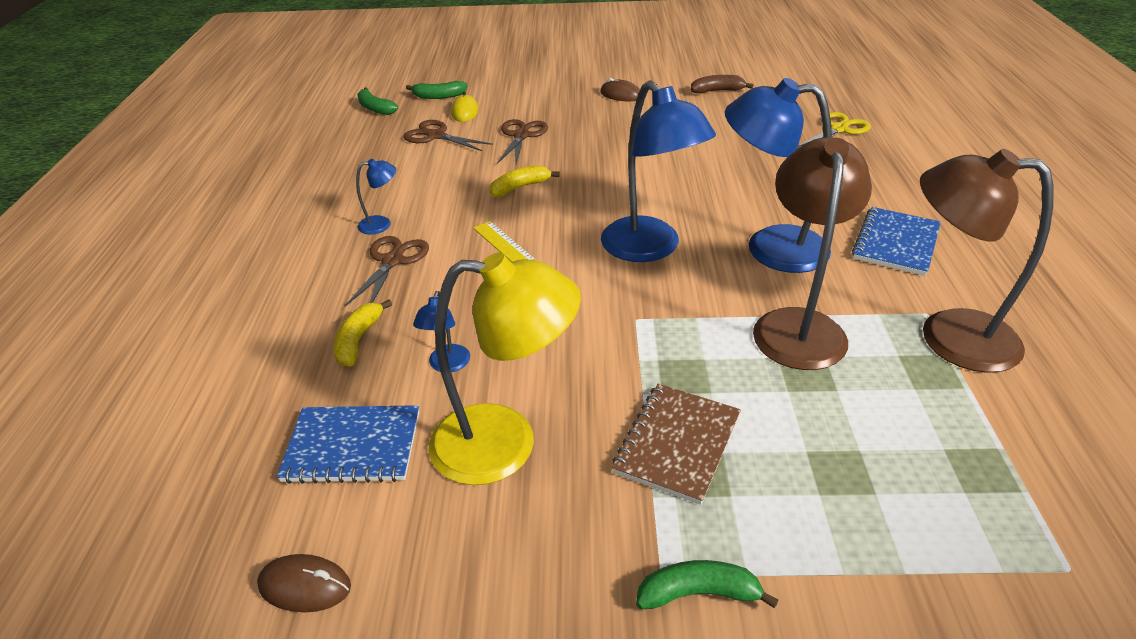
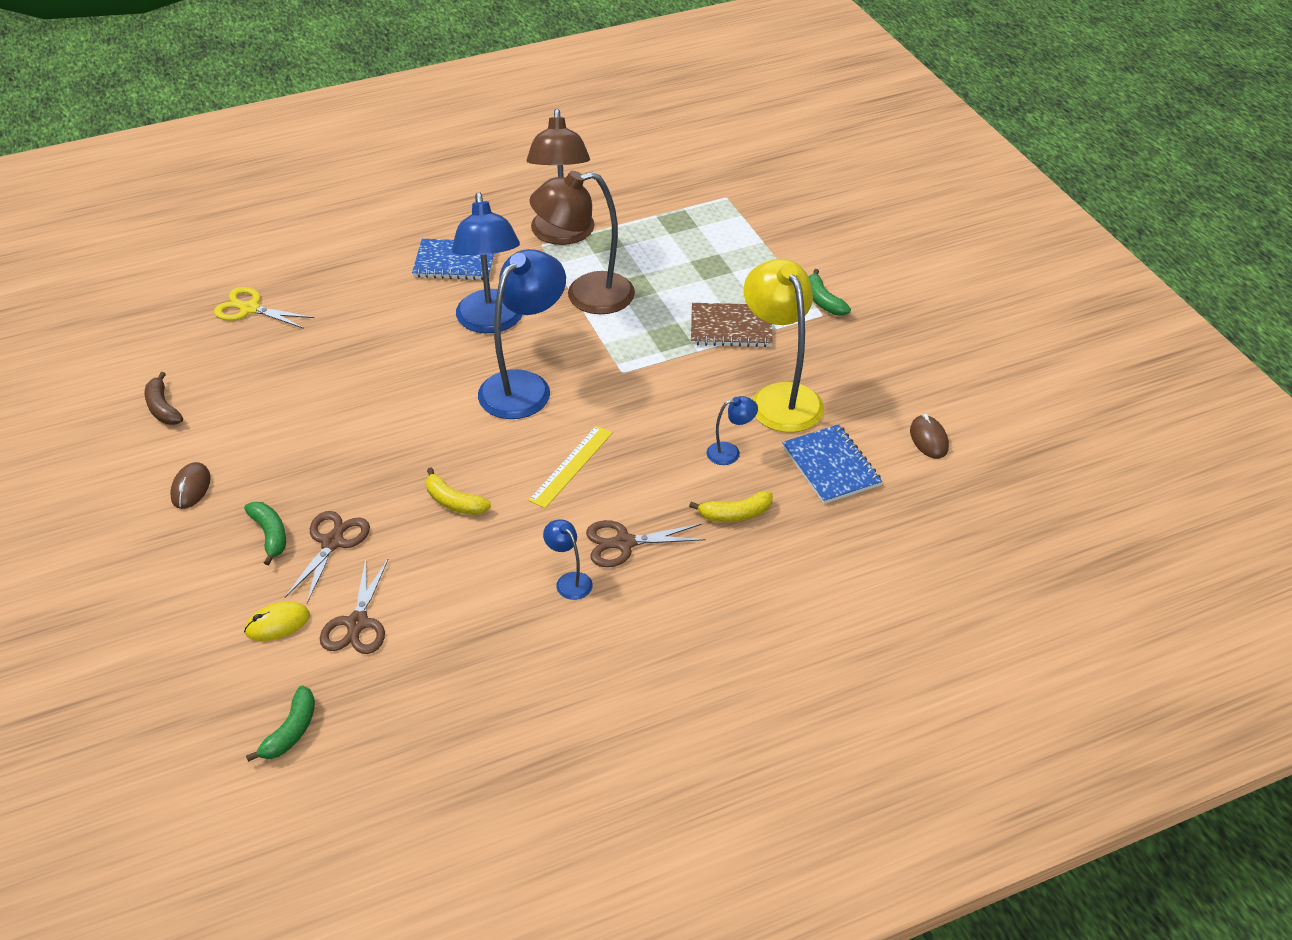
camera: 115 degrees left, 5 degrees up
(438, 96) = (232, 674): green banana -> green banana (270, 535)
(521, 135) = (332, 542): brown scissors -> brown scissors turned 120 degrees clockwise

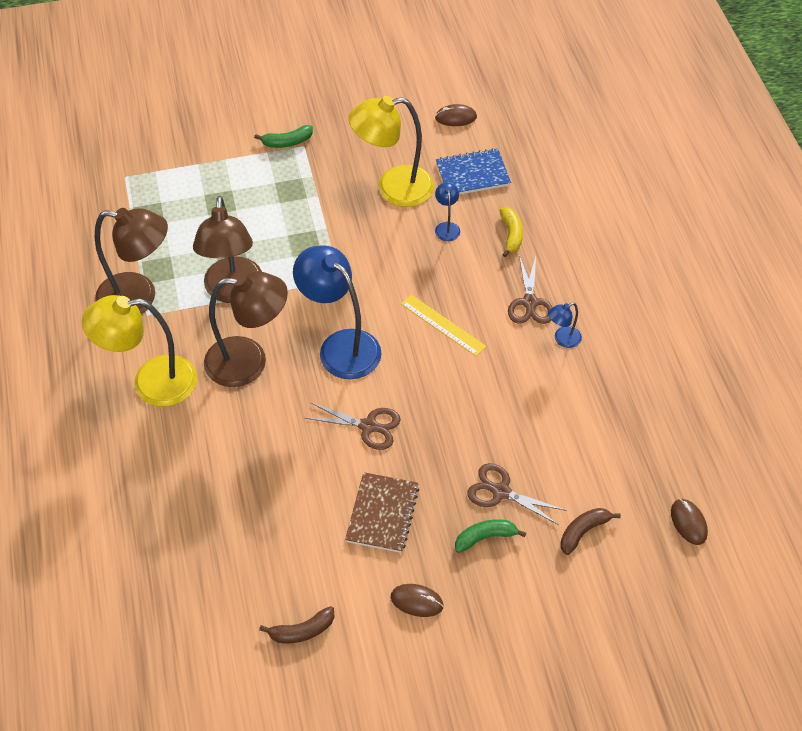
camera: 80 degrees left, 10 degrees up
(249, 309) = (169, 558): yellow scissors -> none
(277, 624) = (583, 531): yellow mouse -> brown banana
(291, 731) = (688, 522): green banana -> brown mouse
(357, 624) = (589, 477): brown scissors -> brown scissors (368, 426)
(454, 502) = (468, 405): yellow banana -> none
(455, 262) = (151, 382): blue notebook -> yellow lamp
(491, 322) = (249, 362): blue lamp -> brown lamp
(731, 327) = (303, 203): brown notebook -> brown notebook (382, 514)

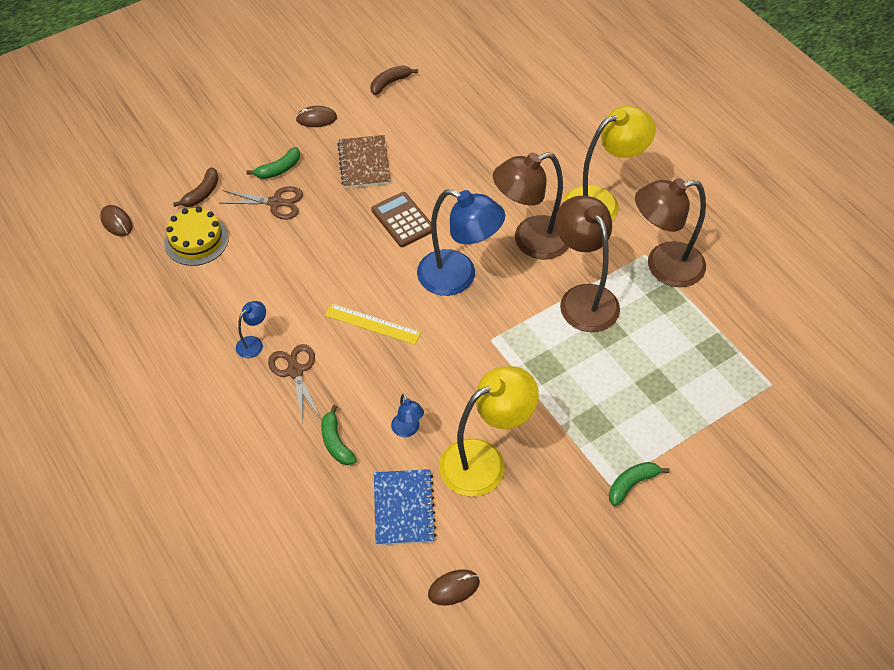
camera: 160 degrees right, 0 degrees up
(368, 426) = (402, 220): brown scissors -> brown calculator
(472, 174) = (403, 508): blue notebook -> blue notebook turned 60 degrees counterclockwise
(511, 235) = (336, 442): yellow banana -> green banana
(600, 470) = (196, 240): none -> yellow cake

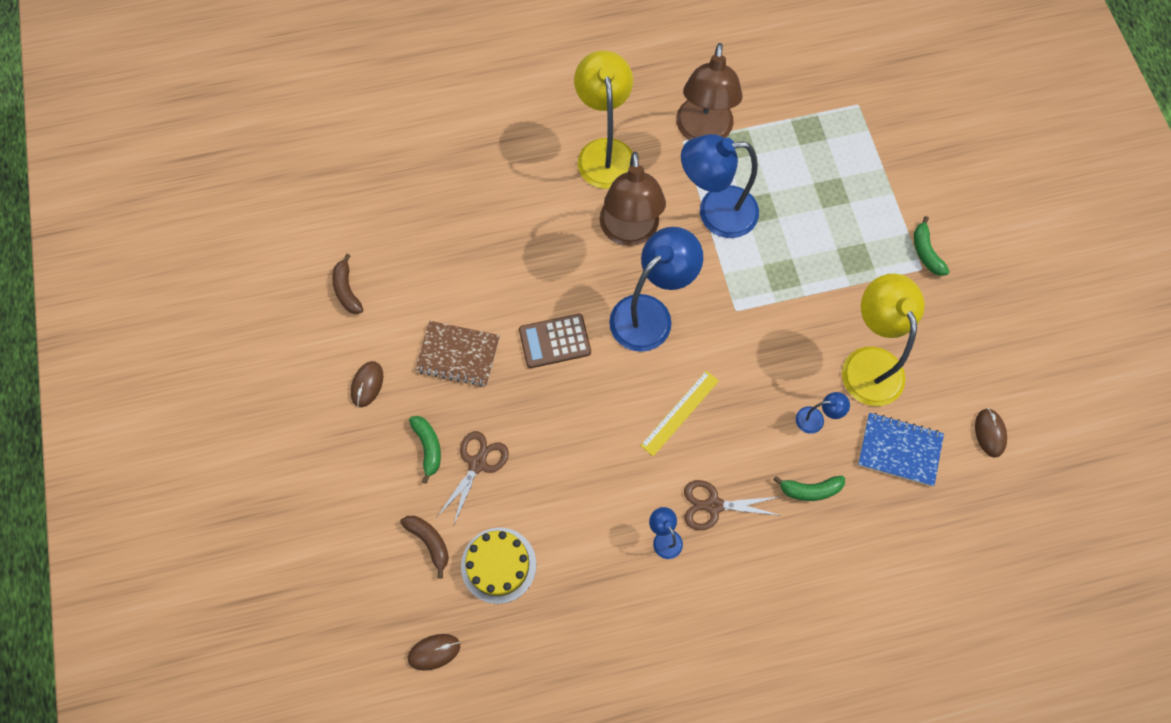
camera: 70 degrees left, 15 degrees up
(583, 298) = (715, 213): brown lamp -> blue lamp

